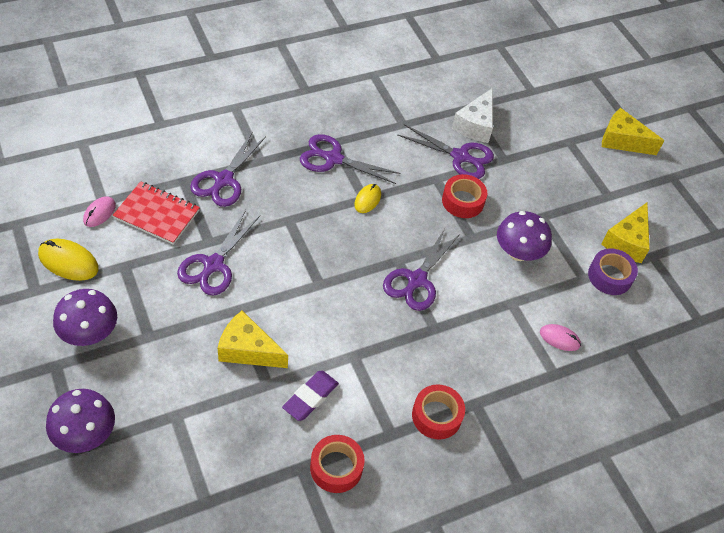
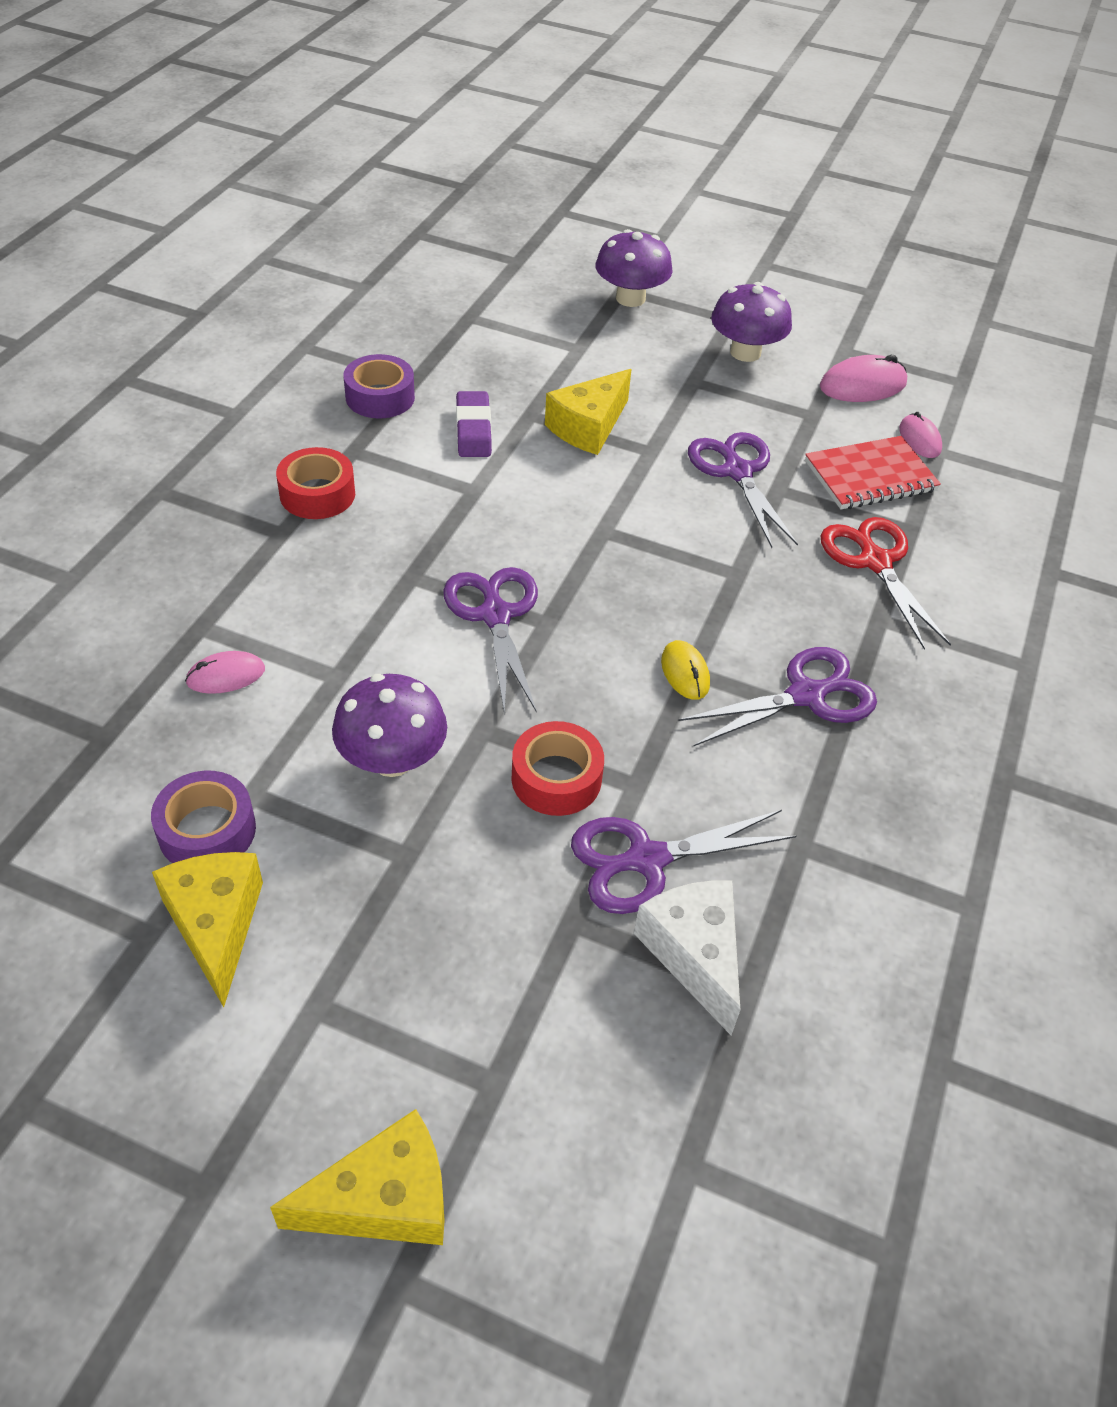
camera: 140 degrees right, 5 degrees down
(68, 262) = (862, 385): yellow mouse -> pink mouse
(224, 180) = (875, 562): purple scissors -> red scissors
(247, 350) = (588, 427): yellow cheese -> yellow cheese turned 150 degrees clockwise
(336, 467) = (380, 397): red tape -> purple tape

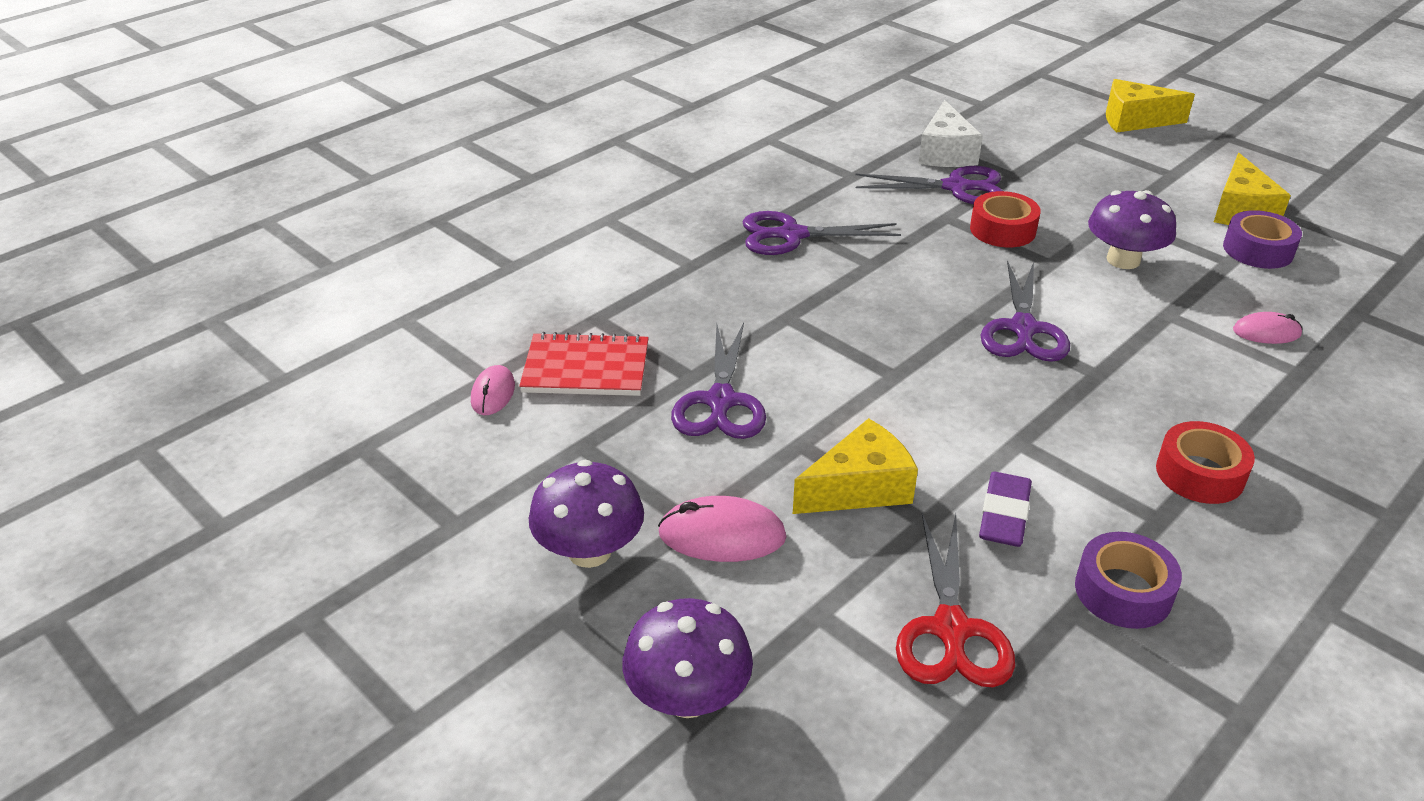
camera: 155 degrees left, 10 degrees down
(685, 672) = (877, 264): yellow mouse -> none
(862, 385) = (486, 469): pink mouse -> pink mouse (722, 535)
(875, 562) = (656, 301): red scissors -> red scissors (951, 629)

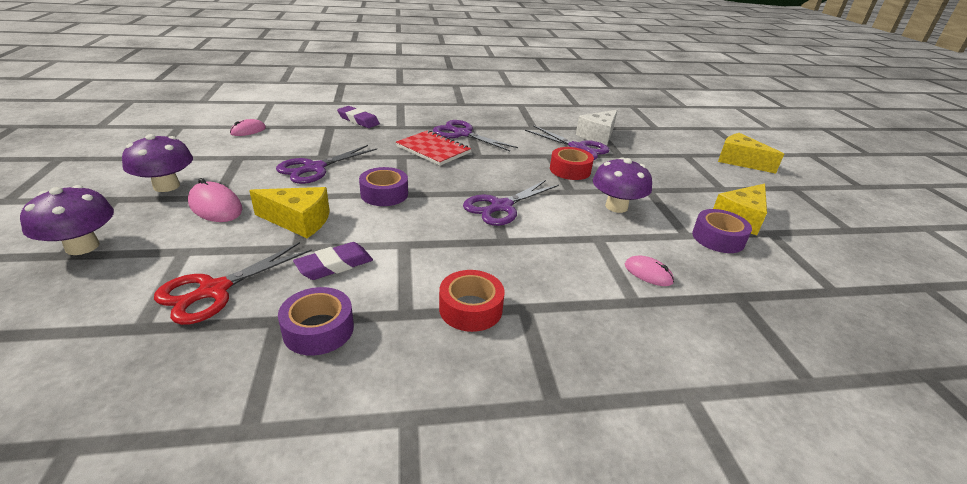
camera: 35 degrees right, 5 degrees down
(586, 369) = (292, 138): red notebook -> red notebook (433, 150)
(613, 285) = (358, 120): none -> purple eraser
(877, 388) = (384, 194): none -> purple tape

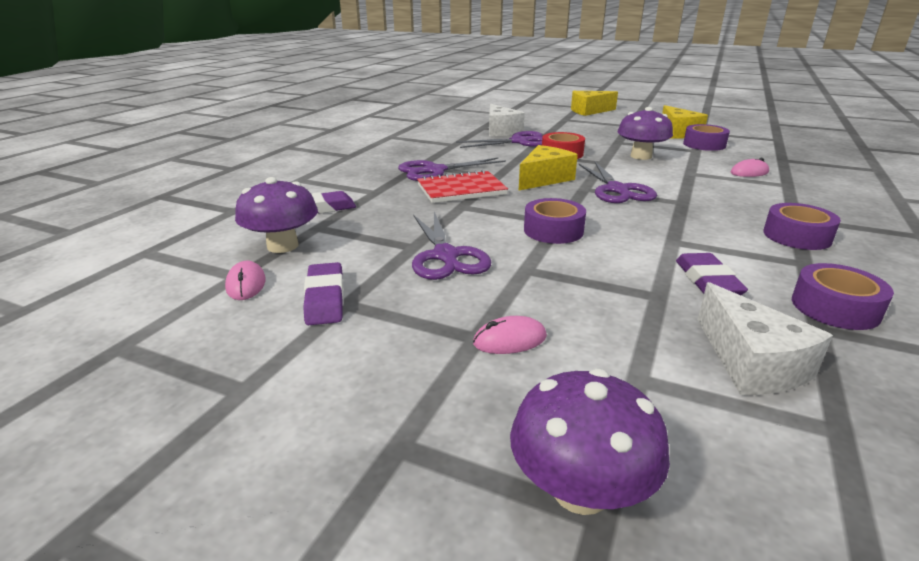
camera: 55 degrees left, 5 degrees down
(166, 186) = (395, 380): purple mushroom -> purple mushroom (283, 246)
(214, 290) = (751, 363): red scissors -> white cheese
(215, 206) = (510, 340): pink mouse -> pink mouse, size x0.64
(241, 151) = (325, 299): none -> purple eraser
(299, 221) = (592, 286): yellow cheese -> yellow cheese (544, 179)
(470, 309) = (796, 236): red tape -> purple tape

